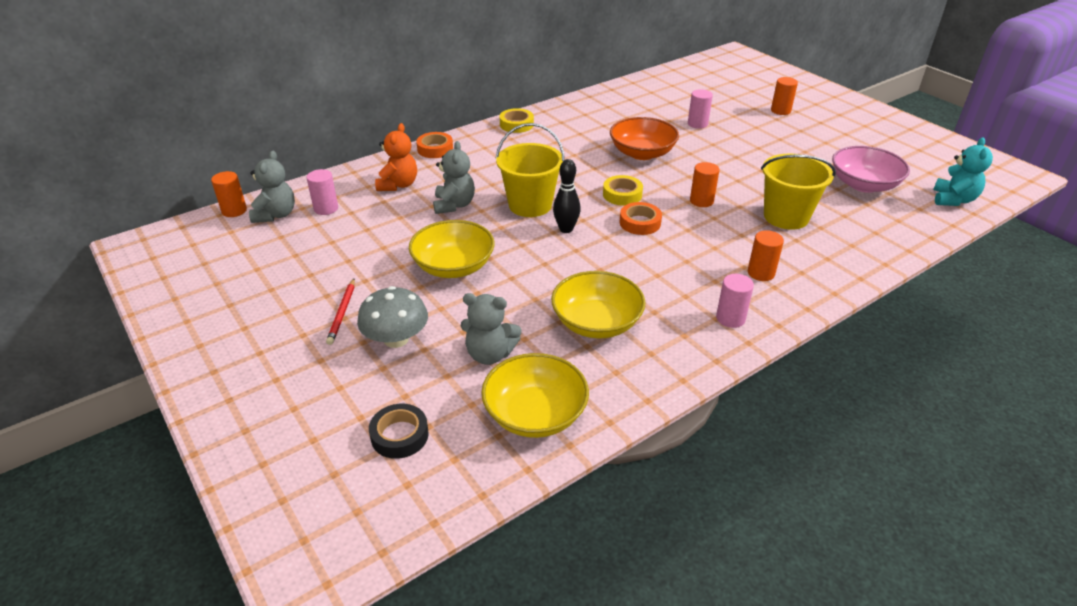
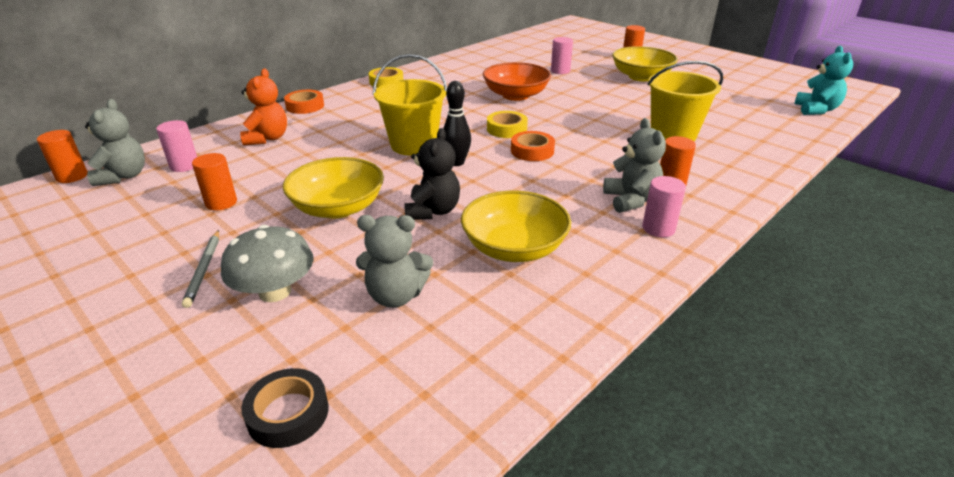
camera: 10 degrees left, 5 degrees down
(342, 313) = (204, 269): red pencil -> grey pencil
(454, 205) = (331, 151): grey teddy bear -> grey teddy bear (631, 200)
(534, 278) = (433, 211): none -> black teddy bear
(535, 414) = (467, 360): yellow bowl -> yellow bowl (641, 77)
(701, 201) = (587, 128): orange cylinder -> orange cylinder (221, 203)
(863, 185) = (731, 105): pink bowl -> none

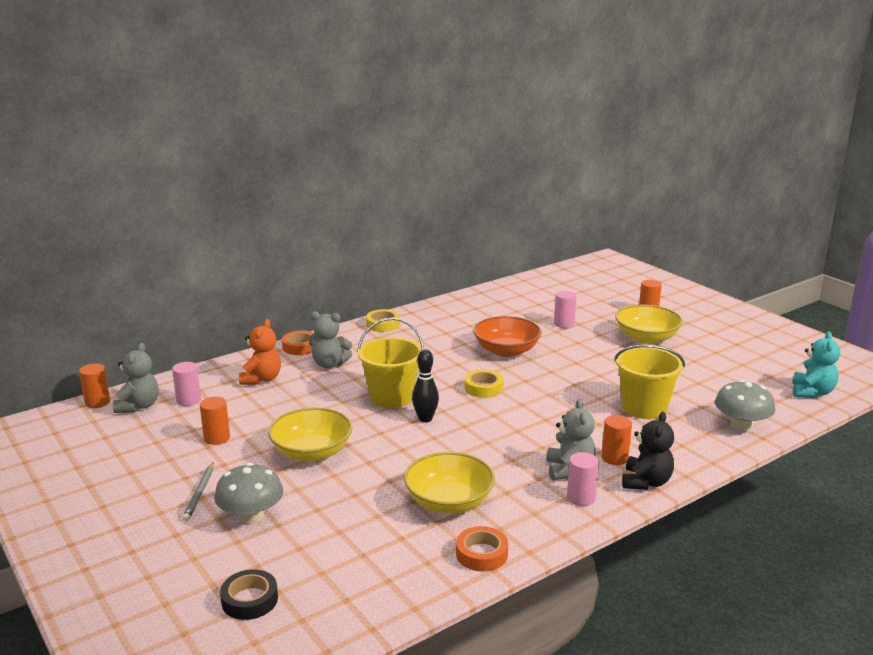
camera: 10 degrees right, 10 degrees down
(396, 295) = (342, 529): grey teddy bear -> grey teddy bear (329, 364)
(433, 211) = (391, 463): black teddy bear -> black teddy bear (646, 482)
(532, 151) = (499, 413): orange tape -> orange tape (481, 554)
(774, 143) = (741, 425): none -> grey mushroom

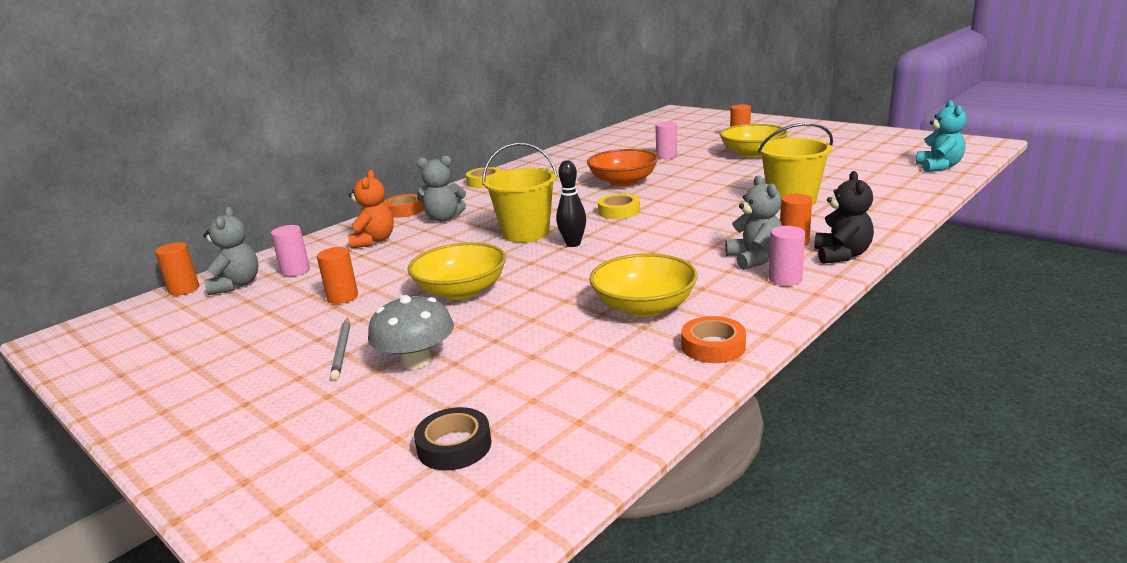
camera: 10 degrees left, 0 degrees up
(741, 425) = (896, 199): grey mushroom -> none

